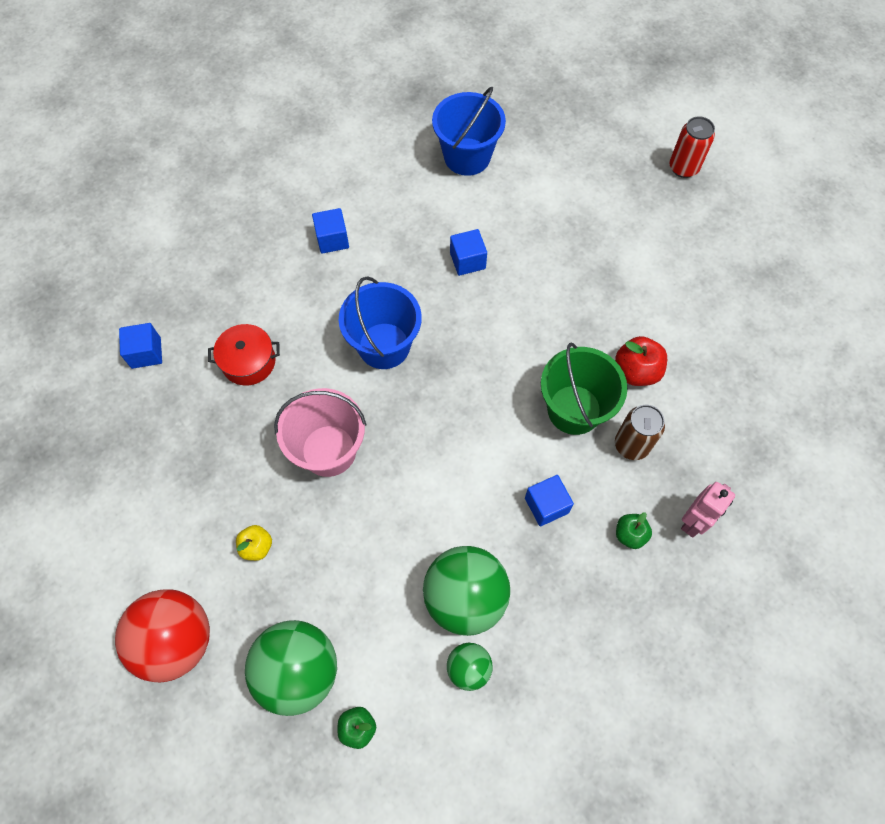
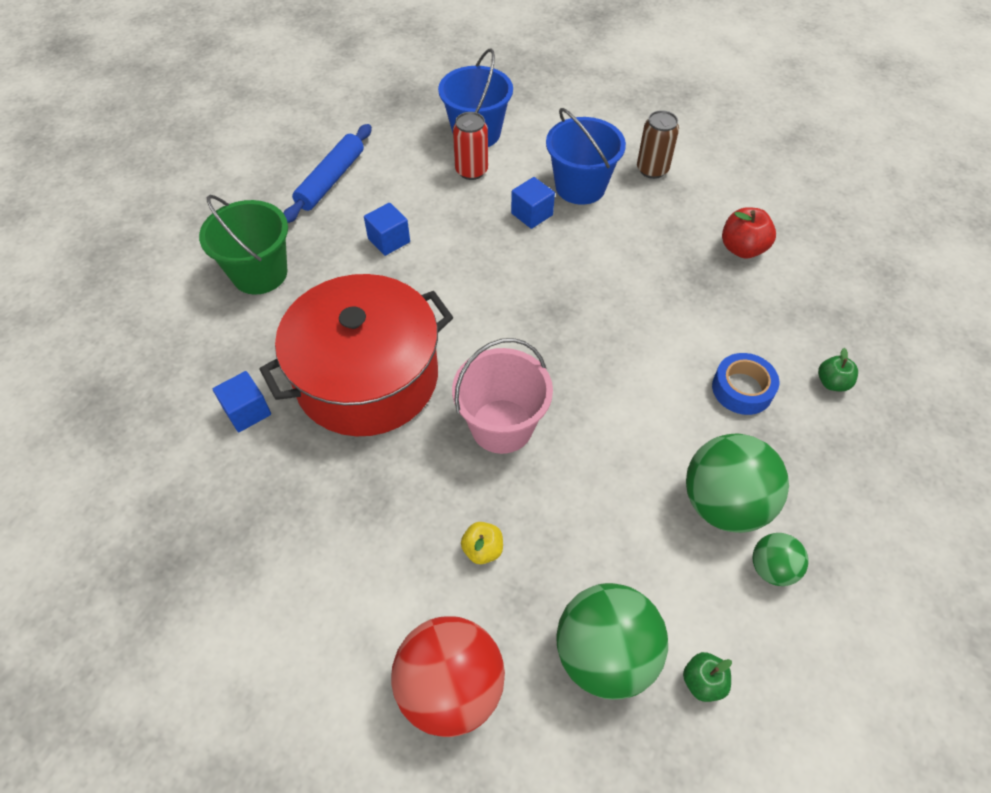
camera: 25 degrees left, 10 degrees down
(248, 362) = (367, 377): red pot -> red pot, size x2.30
(316, 160) = (331, 180): none -> blue rolling pin
(384, 346) = (498, 312): blue bucket -> blue bucket (580, 187)
(546, 505) = (742, 389): blue cube -> blue tape
(574, 409) = (710, 299): green bucket -> green bucket (260, 273)
(631, 445) = (780, 308): brown can -> brown can (652, 169)
(683, 168) = (671, 84): red can -> red can (471, 171)
(693, 521) = (876, 349): pink robot -> none

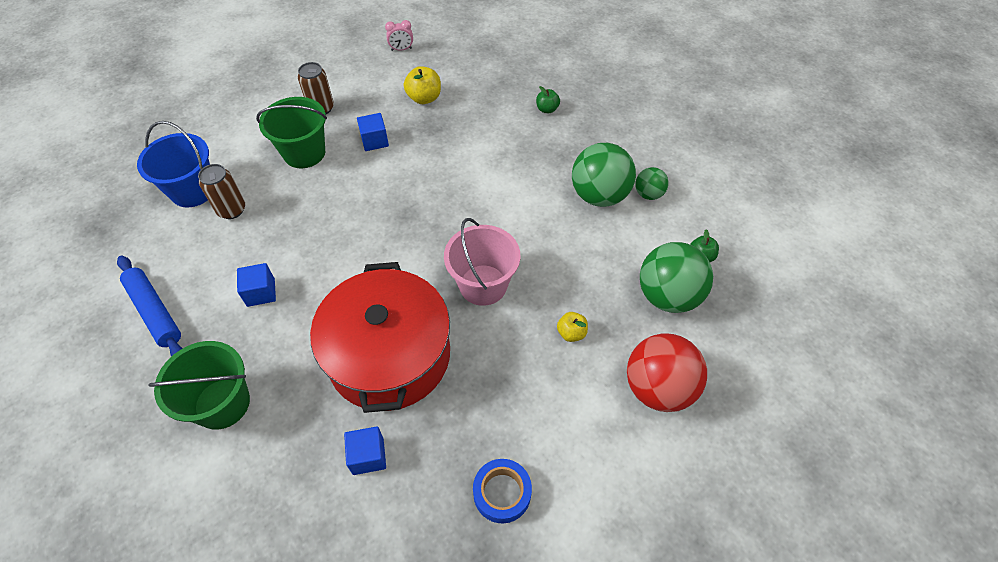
camera: 65 degrees left, 0 degrees up
(471, 171) = (232, 210): red can -> brown can
(532, 214) = (308, 191): blue cube -> blue cube (374, 141)
(580, 187) = (304, 153): blue bucket -> green bucket
(742, 249) = (424, 98): red apple -> yellow apple
(742, 389) = (528, 150): blue tape -> blue tape (502, 493)
(803, 192) = (401, 49): none -> pink clock

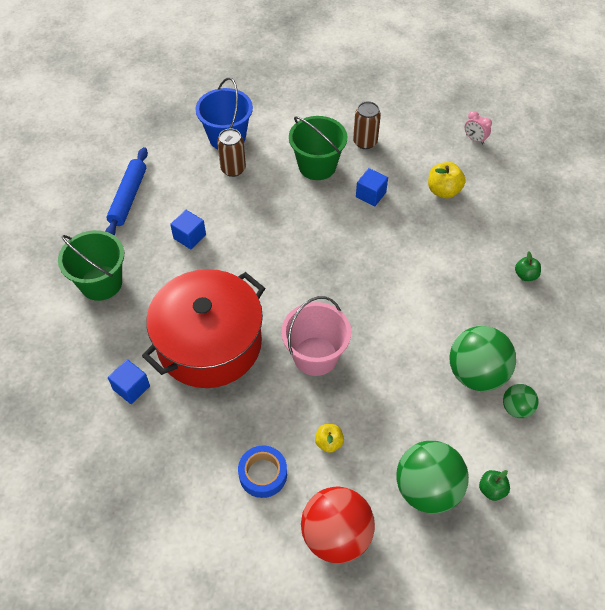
camera: 50 degrees right, 0 degrees up
(502, 493) = (169, 486): blue tape -> blue tape (263, 474)

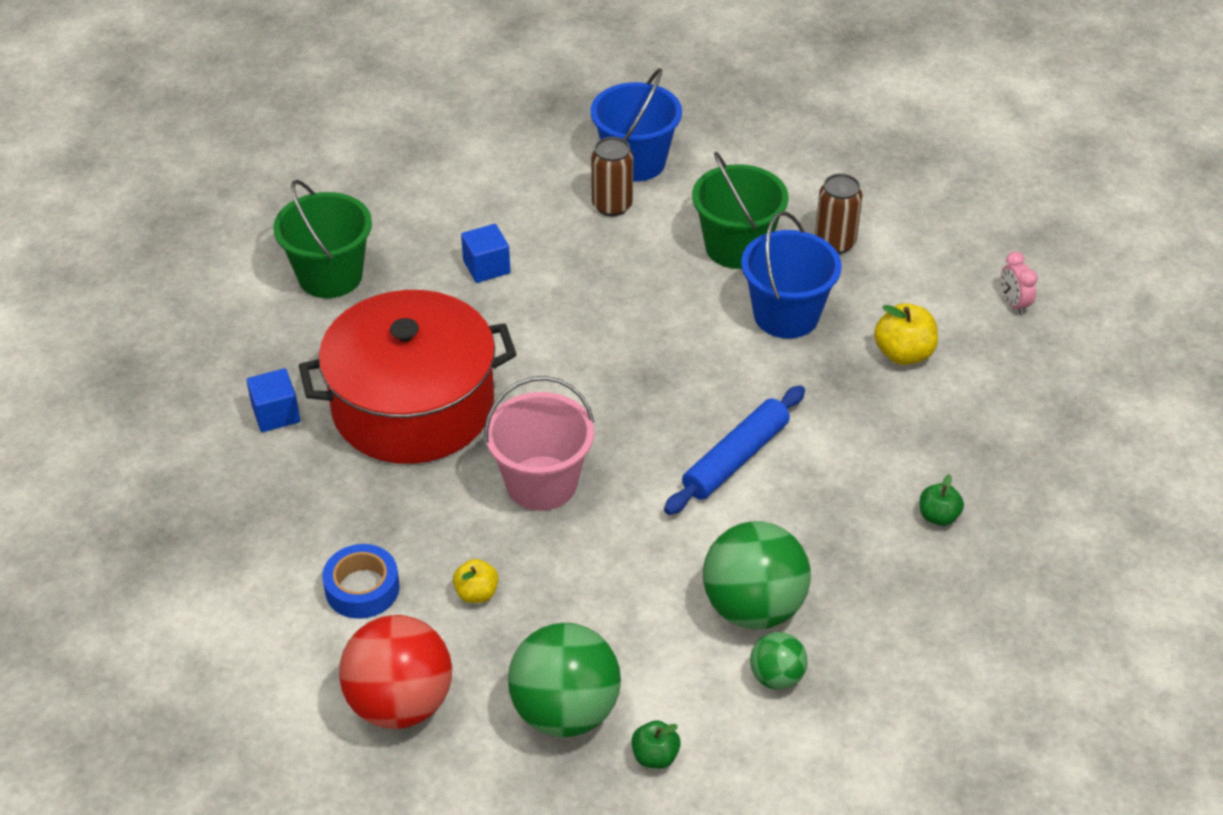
camera: 30 degrees right, 10 degrees down
(128, 197) = (442, 187): blue rolling pin -> blue rolling pin (735, 458)
(371, 195) = (786, 315): blue cube -> blue bucket

